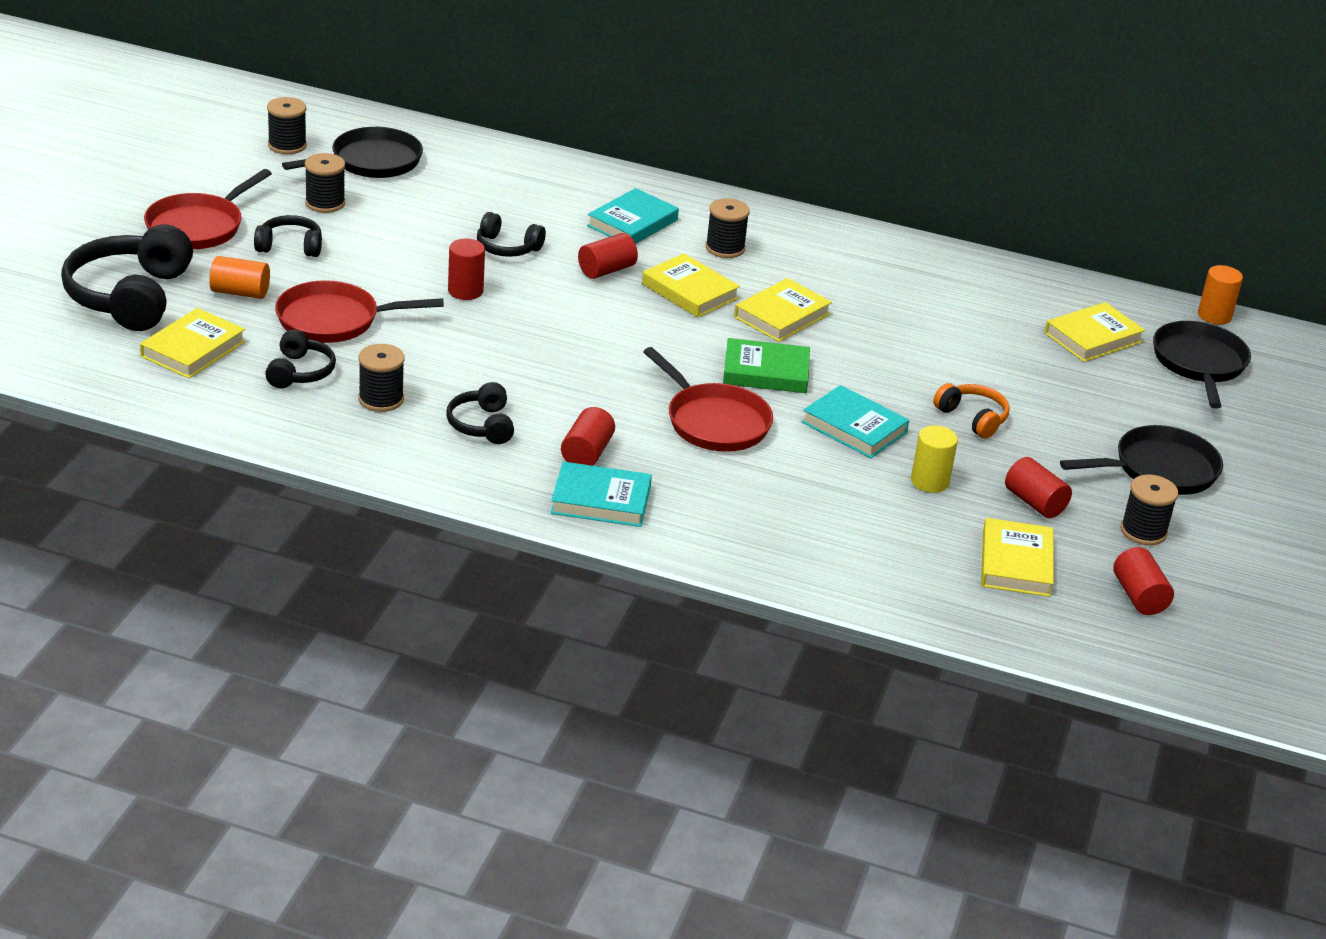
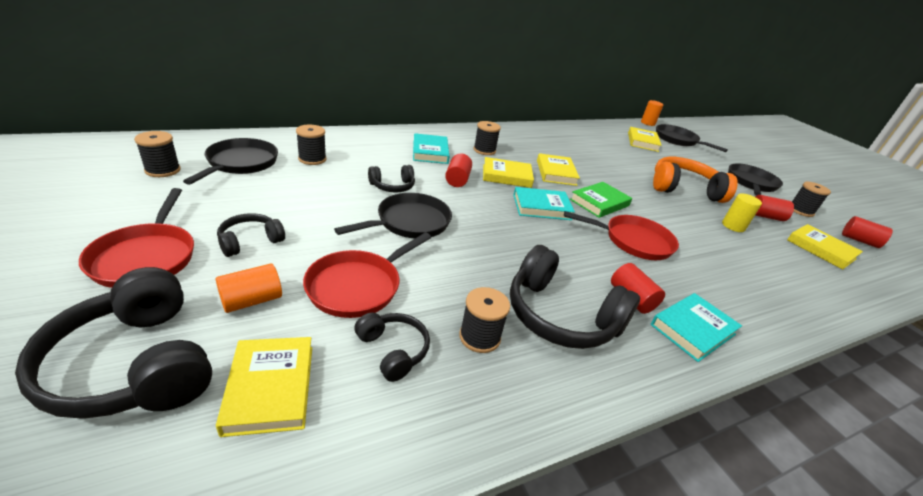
camera: 45 degrees left, 0 degrees up
(325, 203) = (239, 199): black spool -> black spool (312, 159)
(465, 291) = (409, 222): red cylinder -> black pan
(482, 425) = (560, 316): black headphones -> black headphones, size x1.91
(854, 427) = (670, 214): turquoise book -> turquoise book (541, 207)
(972, 418) = (683, 189): orange headphones -> orange headphones, size x1.91

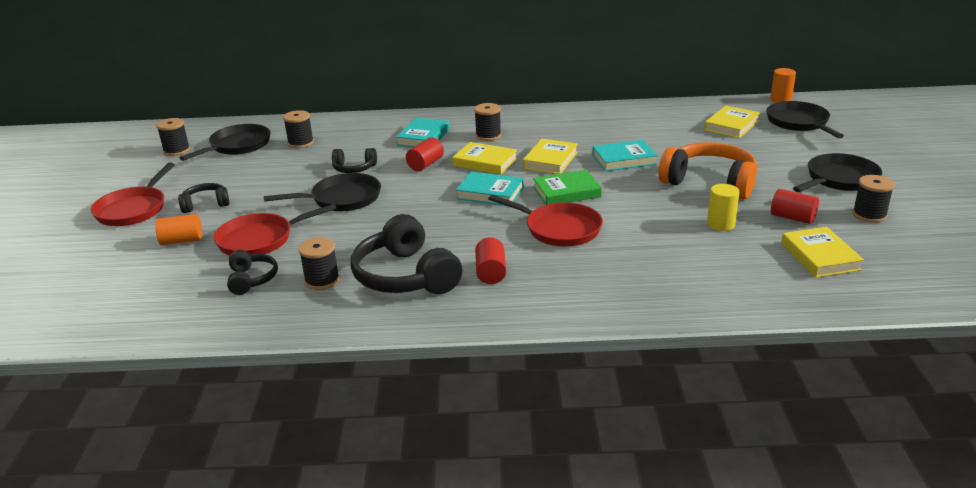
camera: 30 degrees right, 5 degrees down
(135, 365) = (97, 265): black headphones -> none
(270, 388) = (161, 287): yellow book -> none
(693, 329) = (523, 301): turquoise book -> turquoise book (624, 159)
(859, 240) = (910, 253): red cylinder -> none

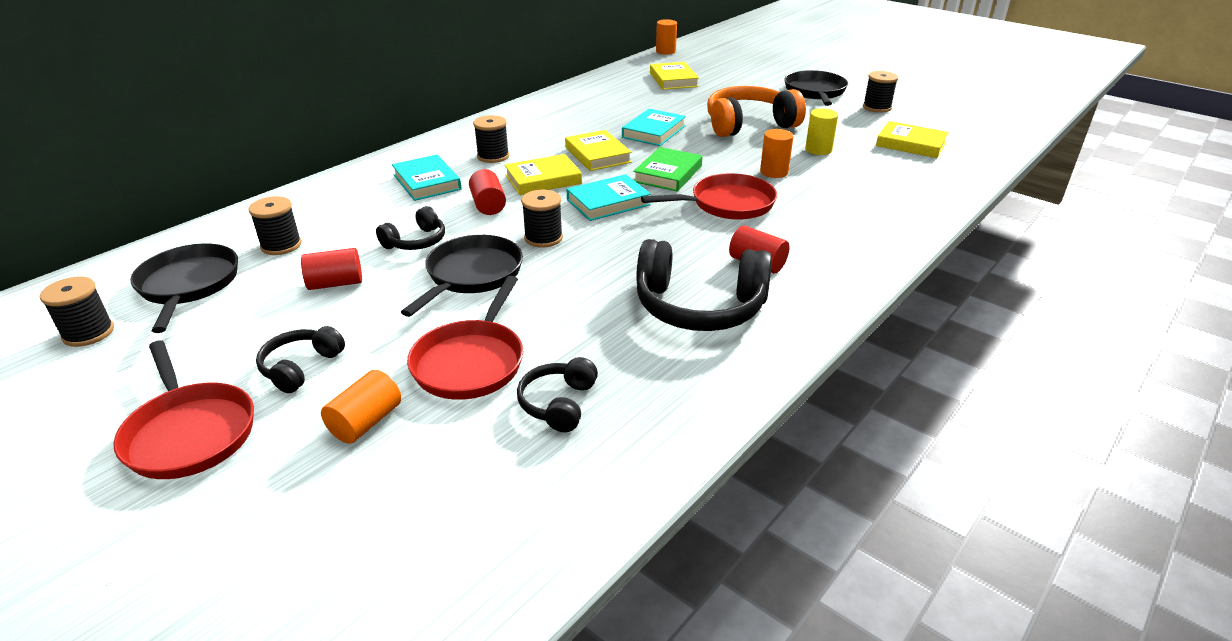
camera: 50 degrees left, 5 degrees up
(251, 279) = (558, 404): black headphones -> black headphones turned 105 degrees counterclockwise
(322, 280) = (634, 357): black spool -> black spool (543, 238)
(643, 224) = (774, 172): none -> orange cylinder
(792, 218) = (845, 127): red cylinder -> red cylinder (335, 283)
(799, 123) = (712, 63): black pan -> none

